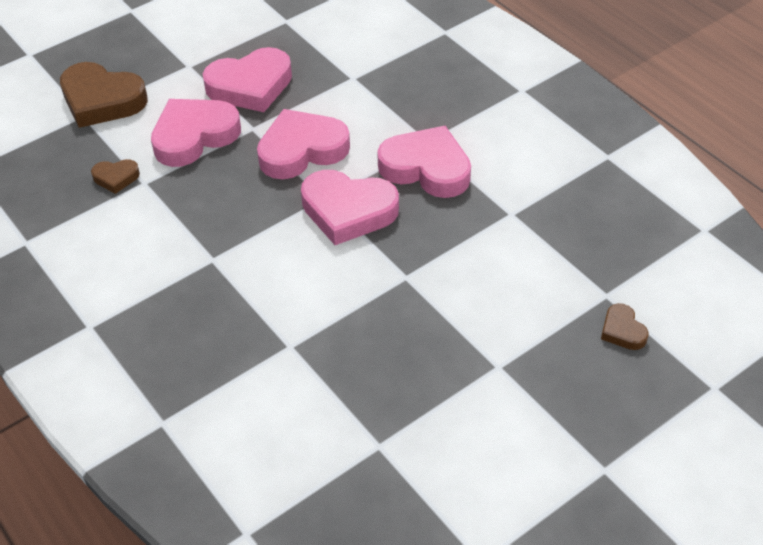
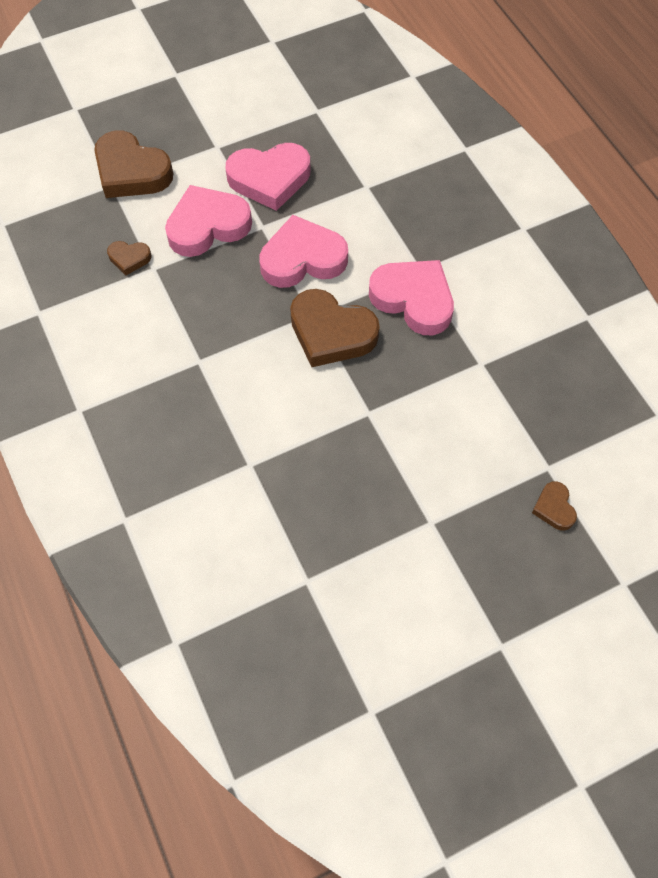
camera: 10 degrees right, 15 degrees up
(348, 211) = (331, 333): pink heart -> brown heart

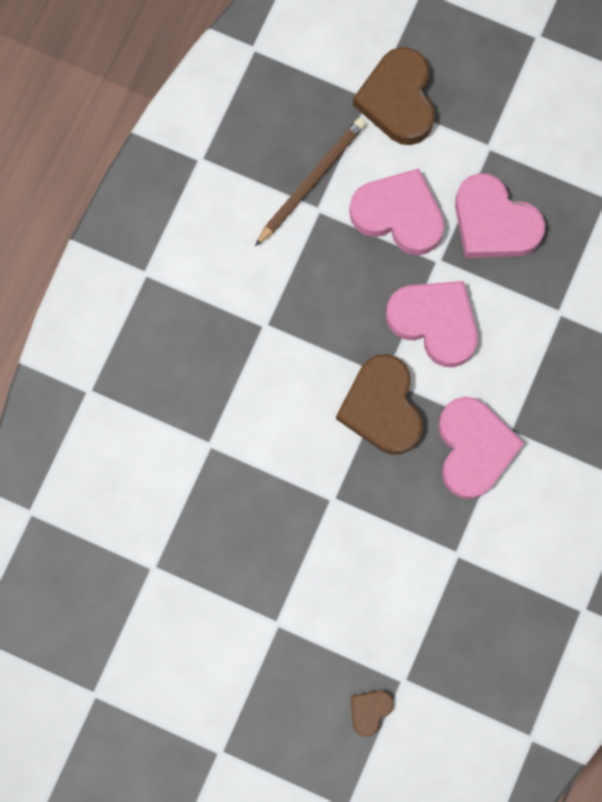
camera: 50 degrees right, 15 degrees up
(129, 258) = (311, 181): brown heart -> brown pencil

